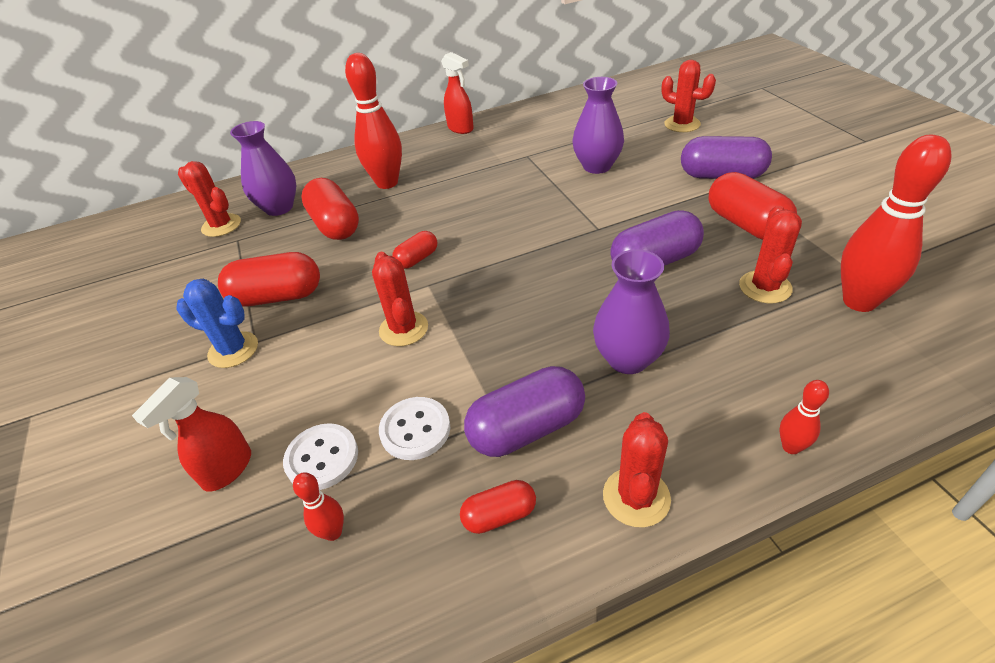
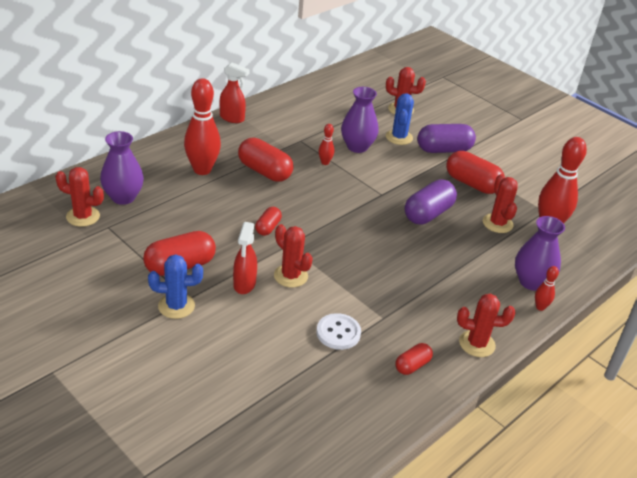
camera: 30 degrees left, 5 degrees down
(227, 470) = (234, 375): red spray bottle -> red spray bottle (244, 284)
(322, 458) = (291, 358): white button -> none
(333, 532) = (326, 392): red bowling pin -> red bowling pin (325, 162)
(335, 225) = (184, 208): red capsule -> red capsule (264, 171)
(527, 429) = (403, 321): purple capsule -> none
(628, 359) = (440, 275): purple vase -> purple vase (531, 282)
(636, 497) = (477, 344): red cactus -> red cactus turned 75 degrees counterclockwise
(662, 157) = (399, 137): none -> blue cactus

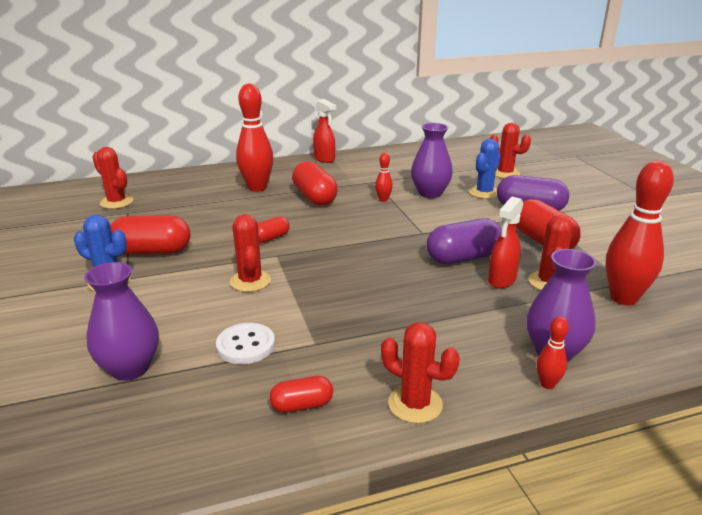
camera: 30 degrees right, 10 degrees down
(123, 197) = (166, 195): purple vase -> purple vase (130, 368)
(244, 284) = (195, 278): red spray bottle -> red spray bottle (501, 280)

